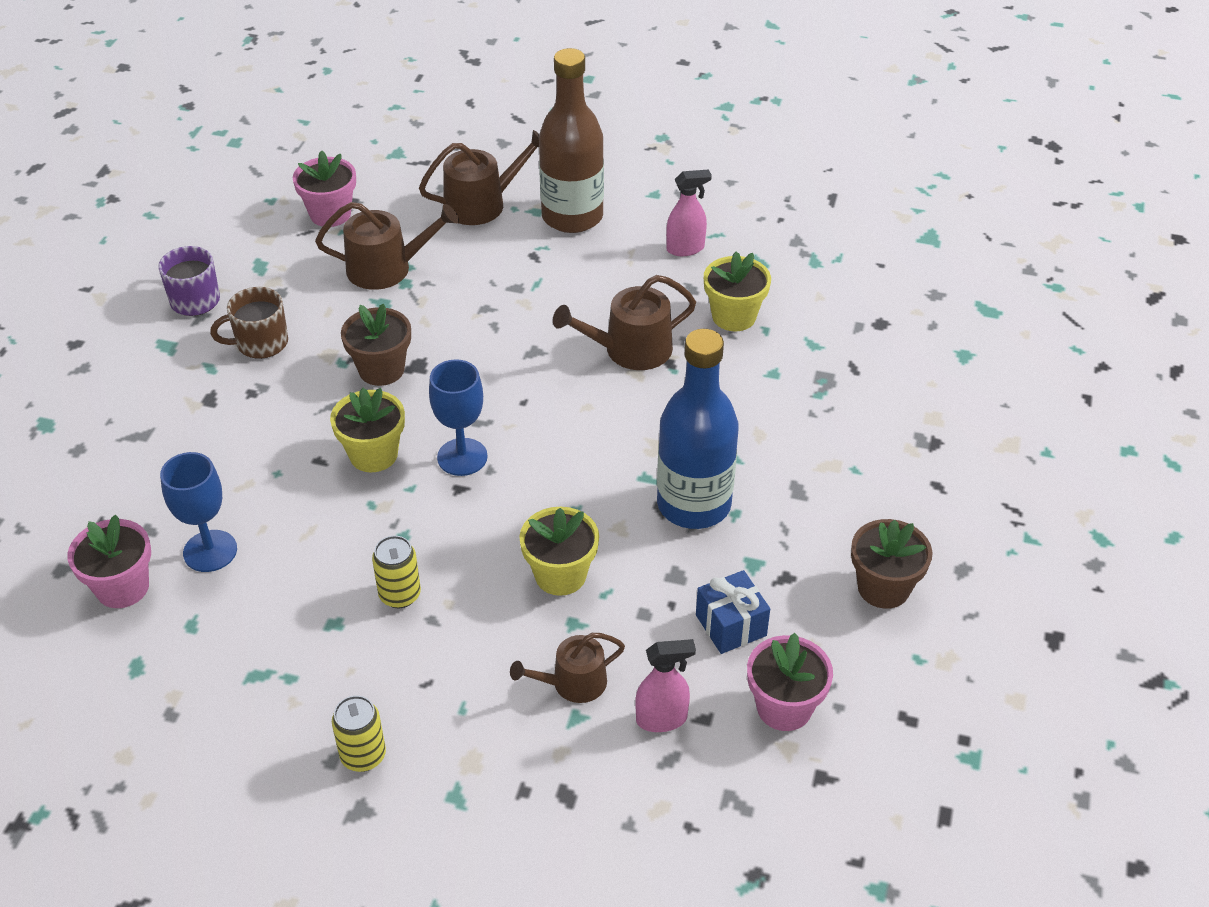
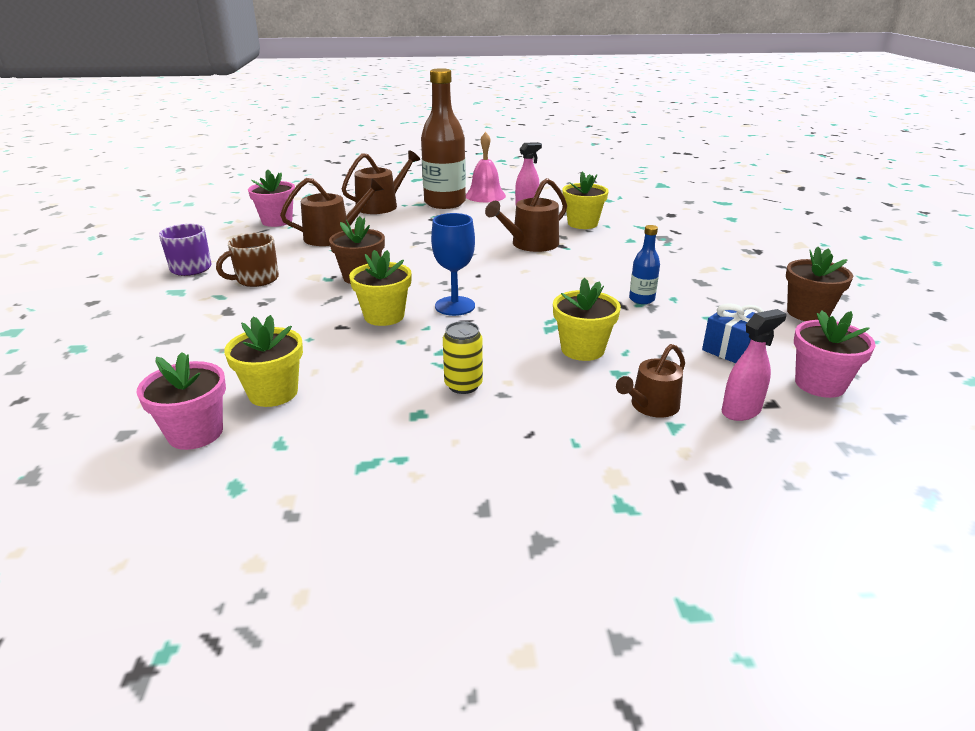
camera: 20 degrees left, 15 degrees down
(210, 551) = (273, 393): blue goblet -> yellow flower pot
(363, 756) = (511, 498): yellow can -> none
(641, 209) = (485, 195): none -> pink bell
(694, 504) = (641, 299): blue bottle -> blue bottle, size x0.45

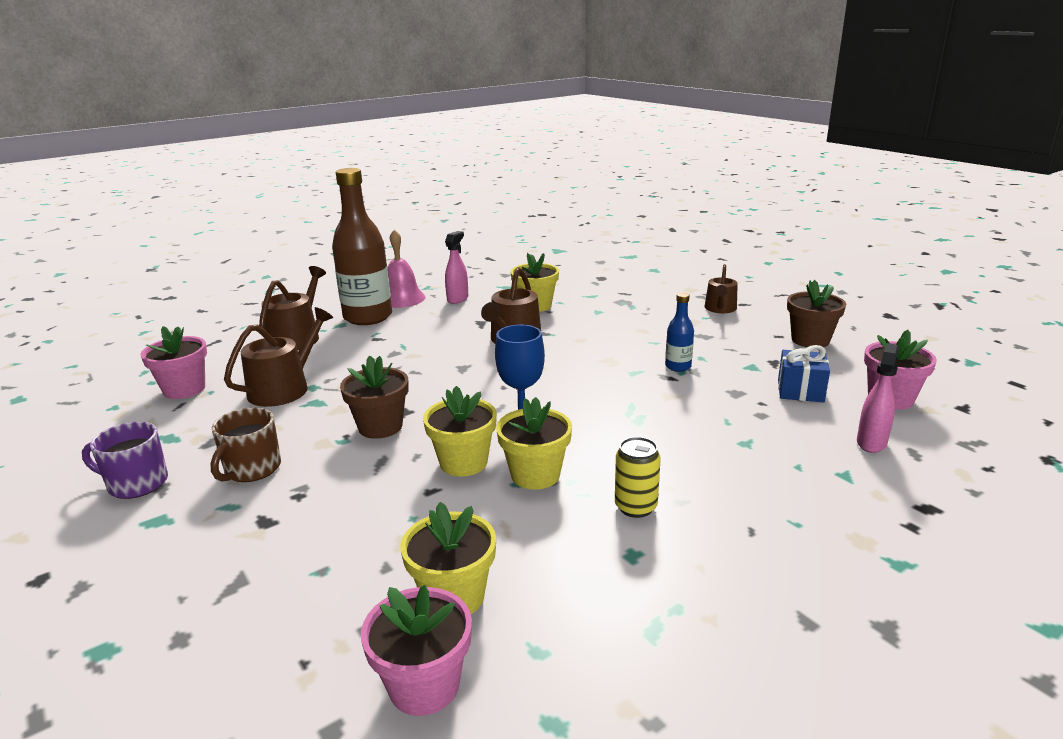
camera: 30 degrees left, 5 degrees down
(582, 349) = (691, 431): yellow flower pot -> yellow flower pot (535, 475)
(651, 406) = (807, 464): brown watering can -> brown watering can (720, 309)

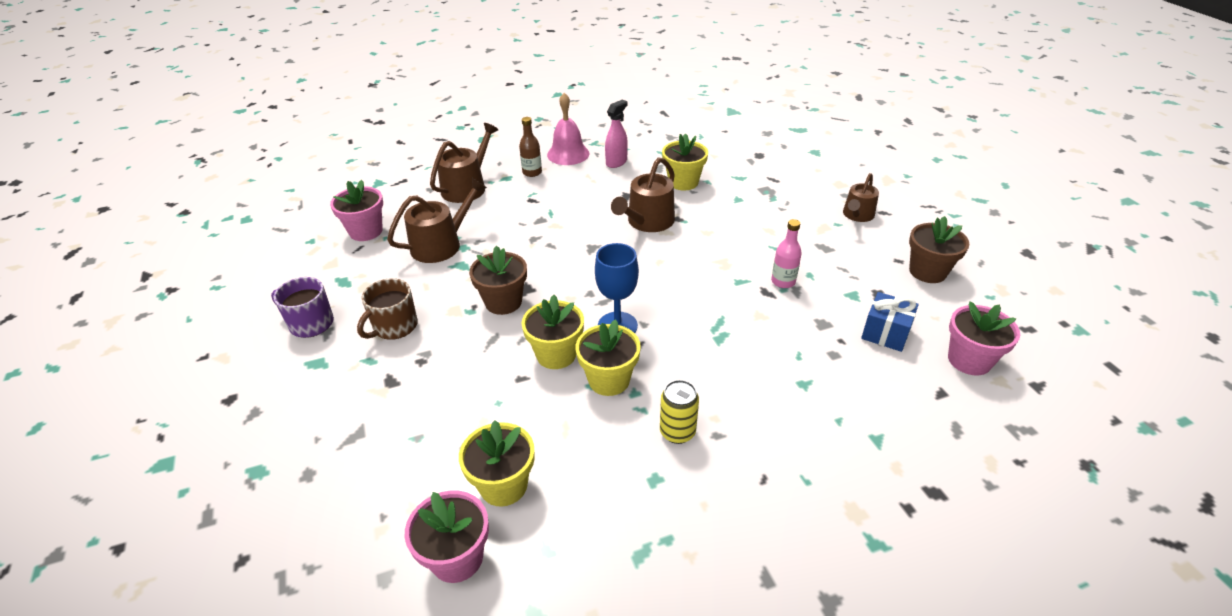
camera: 15 degrees right, 15 degrees up
(368, 317) = (532, 172): brown bottle -> brown bottle, size x0.45
(678, 366) = (783, 282): blue bottle -> pink bottle
(871, 442) = (922, 408): pink spray bottle -> none

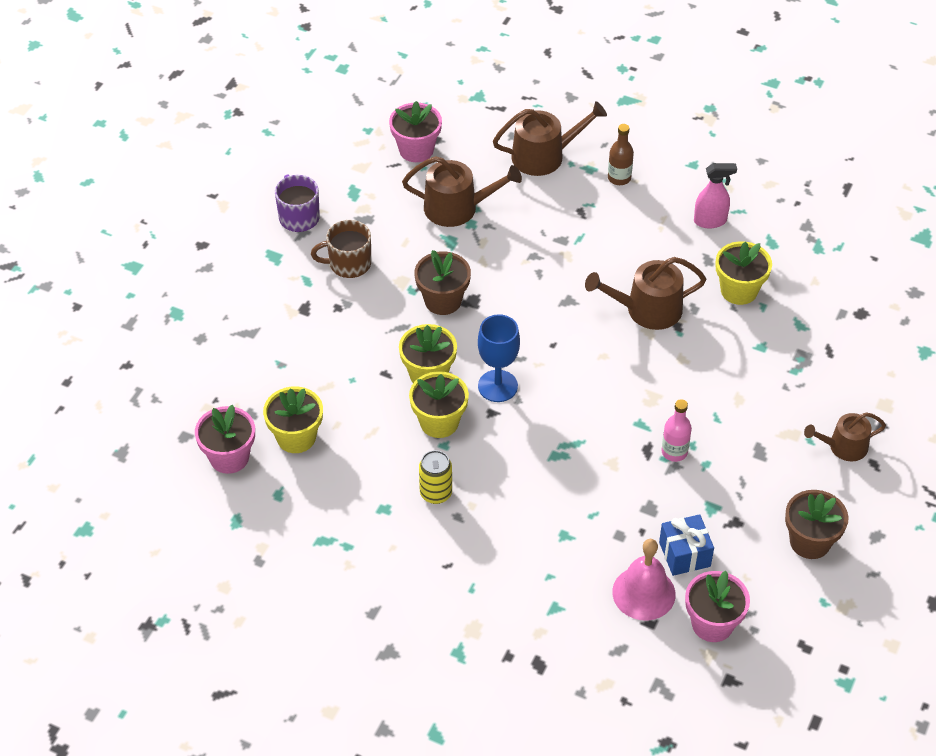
camera: 45 degrees right, 10 degrees up
(568, 154) = (679, 178): pink bell -> pink bell (643, 593)

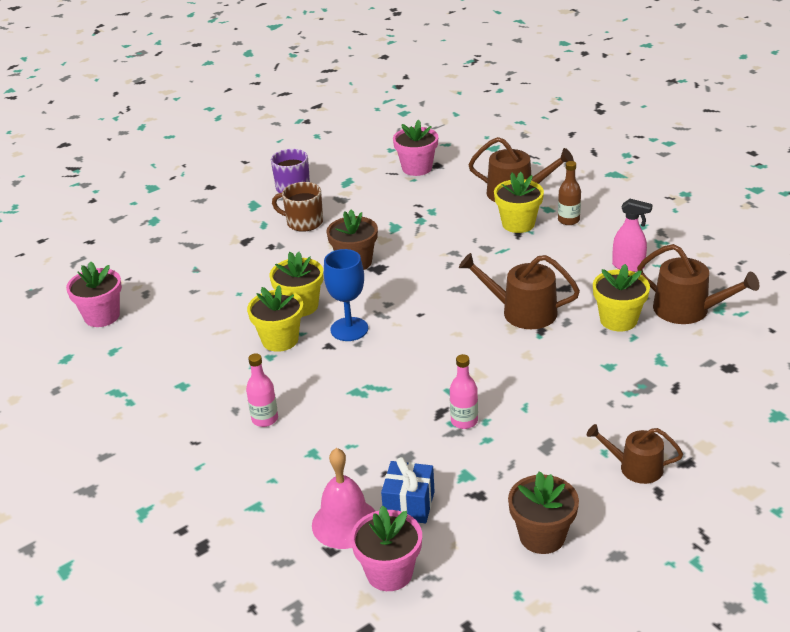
camera: 30 degrees right, 15 degrees down
(296, 437) = (162, 318): yellow flower pot -> yellow flower pot (518, 224)
(436, 493) = (232, 388): yellow can -> none
(457, 208) = (418, 209): brown watering can -> brown watering can (688, 310)
(494, 516) = (265, 419): none -> pink bottle

